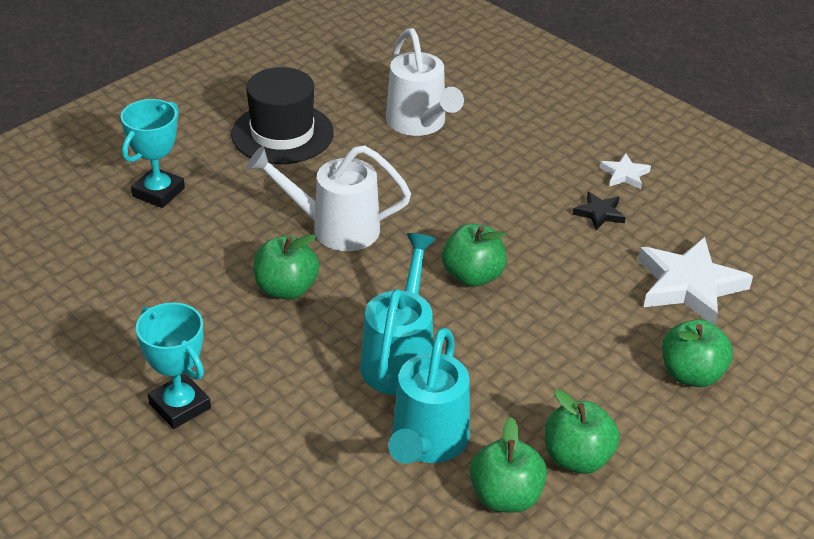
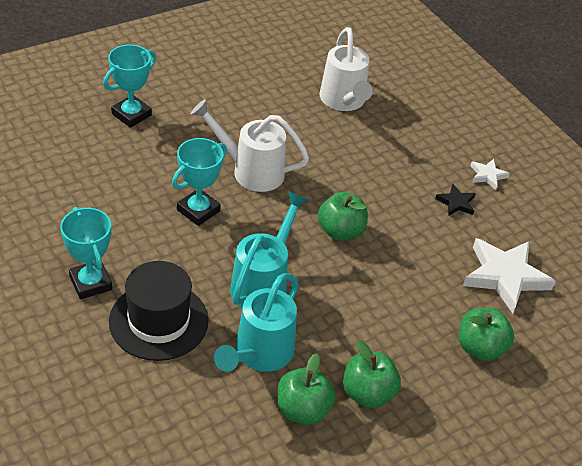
camera: 10 degrees right, 5 degrees up
(282, 133) = (238, 87): black hat -> black hat (158, 321)
(286, 289) = (198, 210): green apple -> turquoise trophy

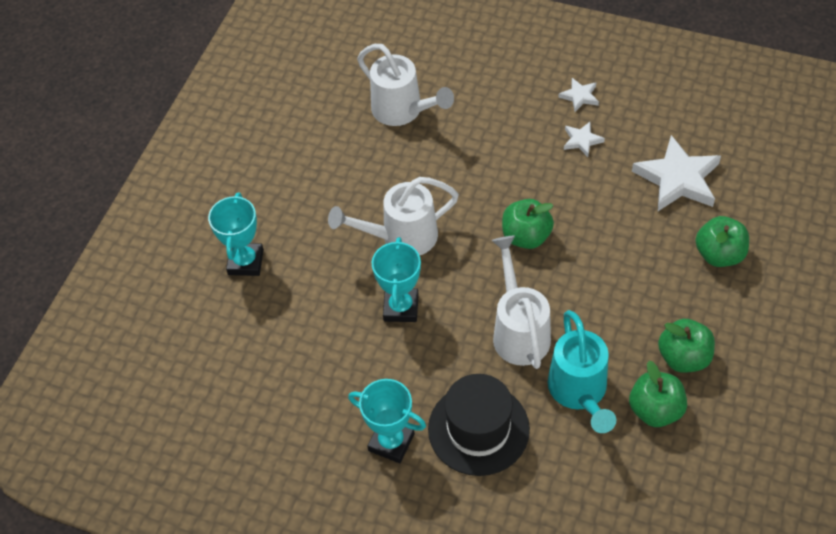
camera: 30 degrees left, 10 degrees up
(263, 284) = (519, 331): turquoise watering can -> white watering can
(456, 203) = (582, 140): black star -> white star

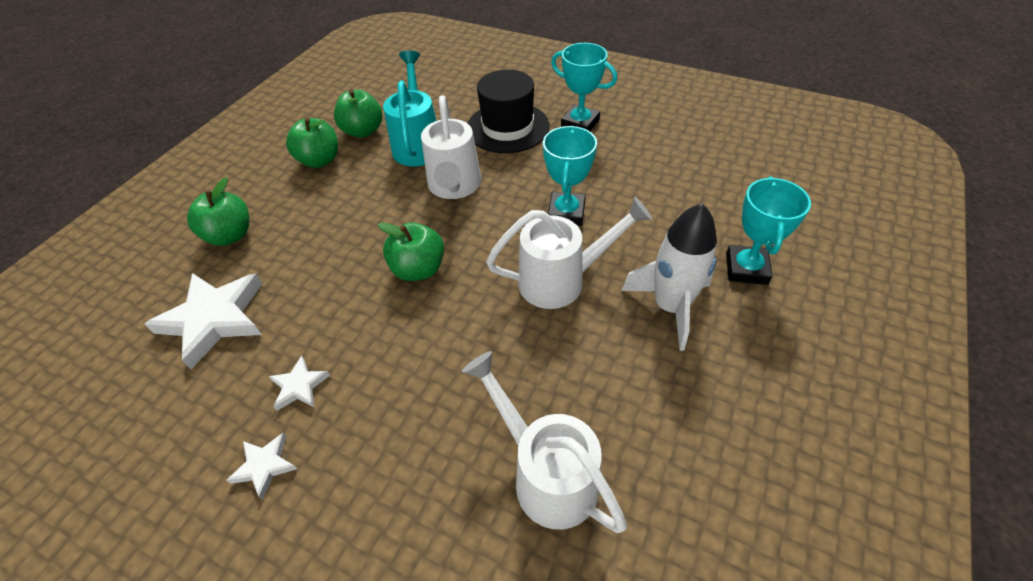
camera: 175 degrees left, 5 degrees down
(314, 223) = (670, 307): none -> white rocket

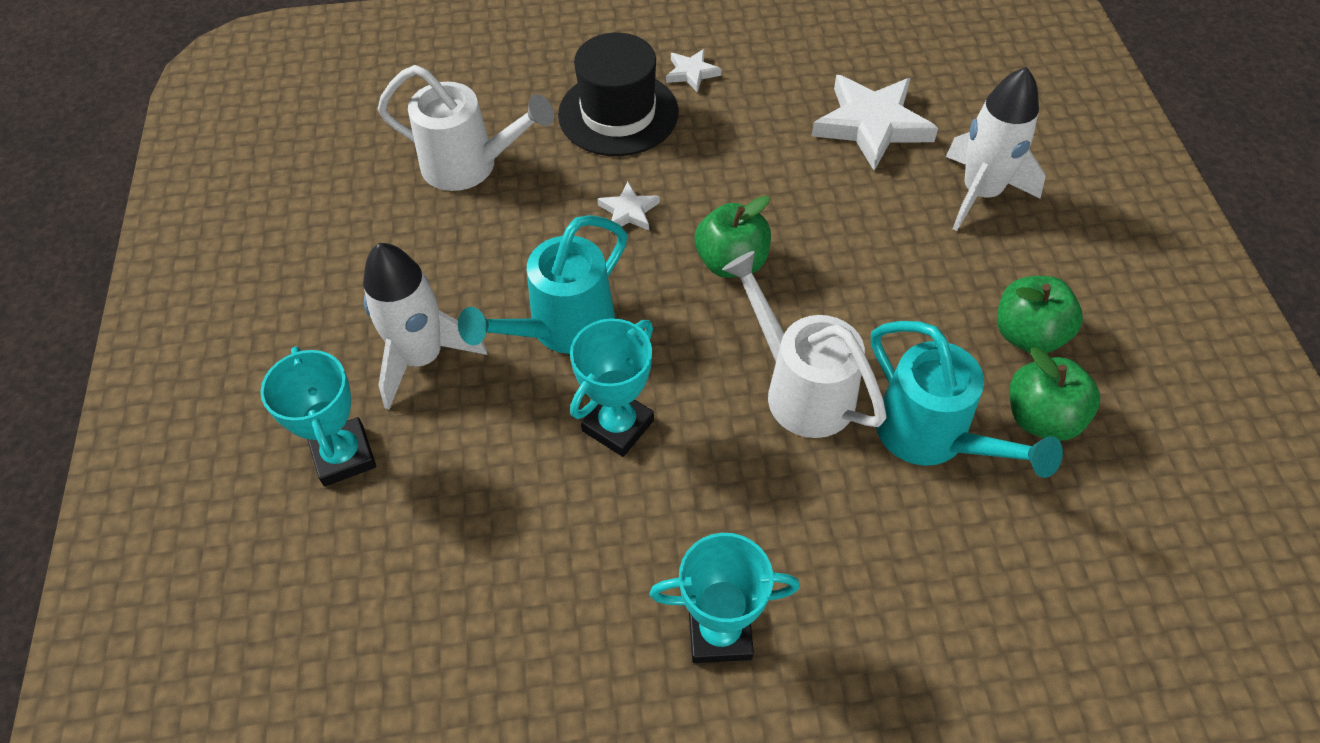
camera: 145 degrees right, 5 degrees up
(230, 235) = (980, 193): green apple -> white rocket
(299, 386) = (727, 122): white star -> white star (629, 211)
(507, 127) = (832, 552): black hat -> black hat (618, 113)
(561, 280) = (562, 328): white watering can -> turquoise watering can
(566, 213) = (618, 425): turquoise trophy -> turquoise trophy turned 60 degrees clockwise

